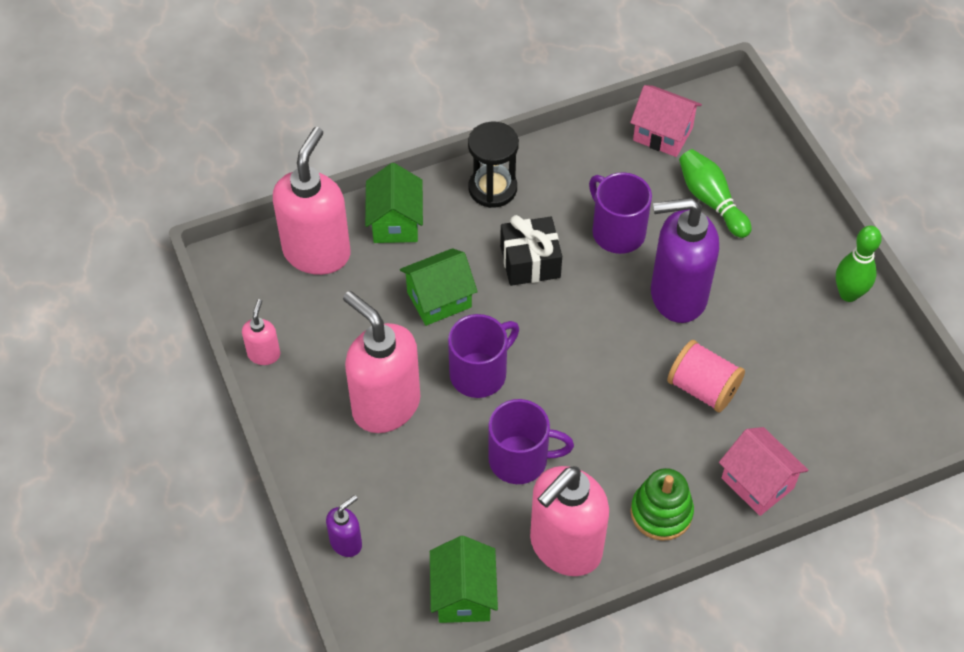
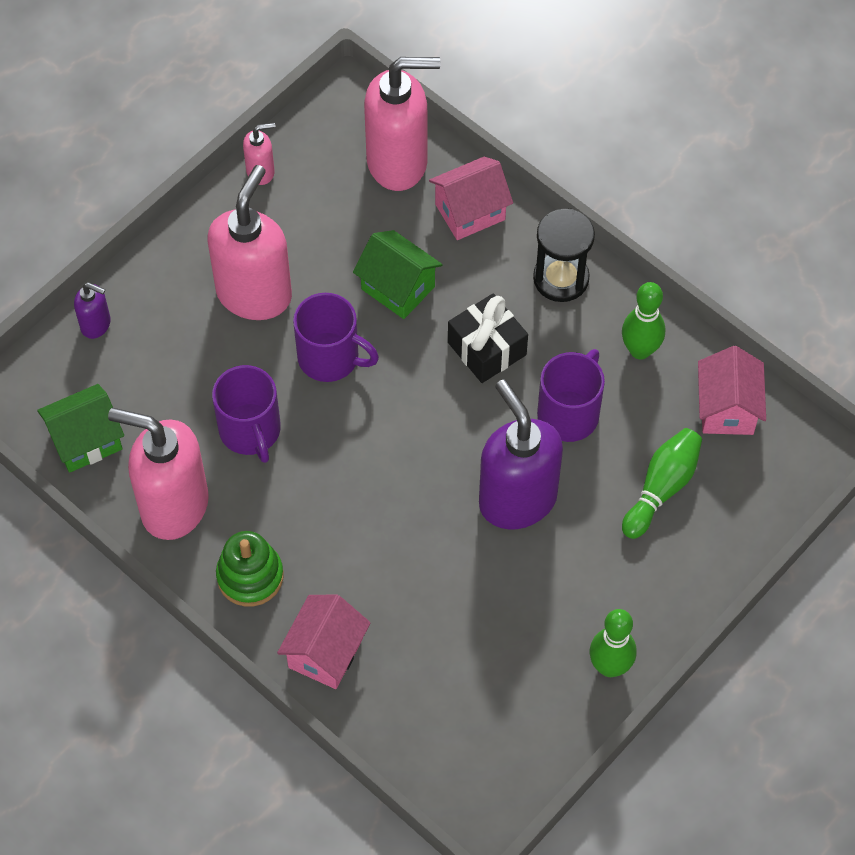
camera: 65 degrees right, 5 degrees up
(395, 222) = (470, 212): green house -> pink house
(584, 165) = (640, 350): none -> green bowling pin
(702, 388) = (414, 563): pink spool -> none

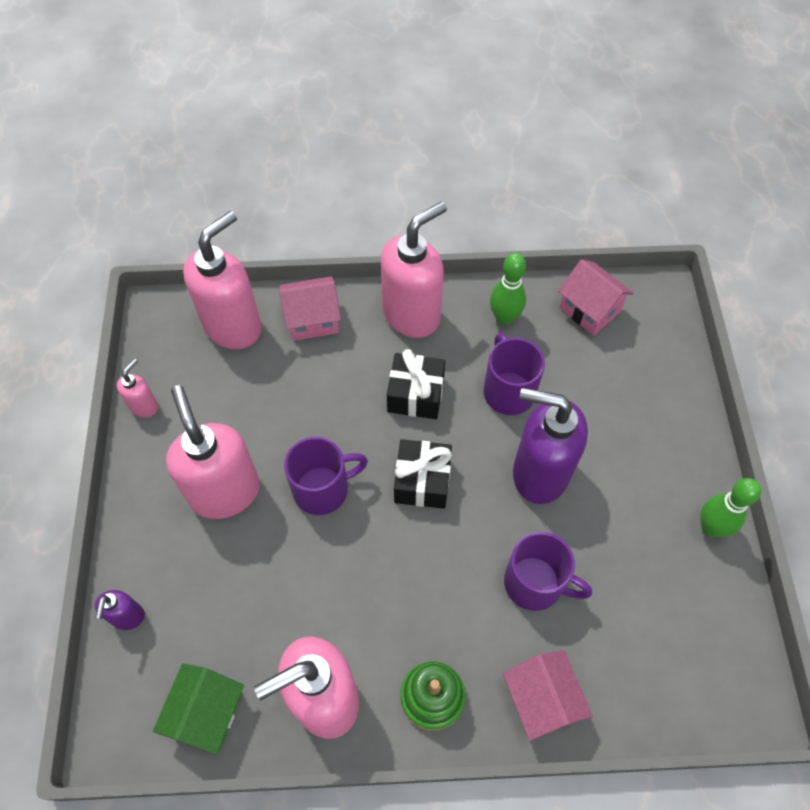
camera: 45 degrees left, 0 degrees up
(96, 325) = (127, 617): purple soap dispenser -> purple soap dispenser turned 120 degrees clockwise
(250, 431) = (322, 590): purple mug -> purple mug (535, 583)
(398, 288) = (318, 404): green house -> none
(414, 421) = (422, 481): none -> black gift
(470, 212) = (312, 320): pink house -> pink house turned 60 degrees clockwise
(561, 278) = (412, 314): black hourglass -> pink soap dispenser
(662, 488) = (610, 388): green bowling pin -> none

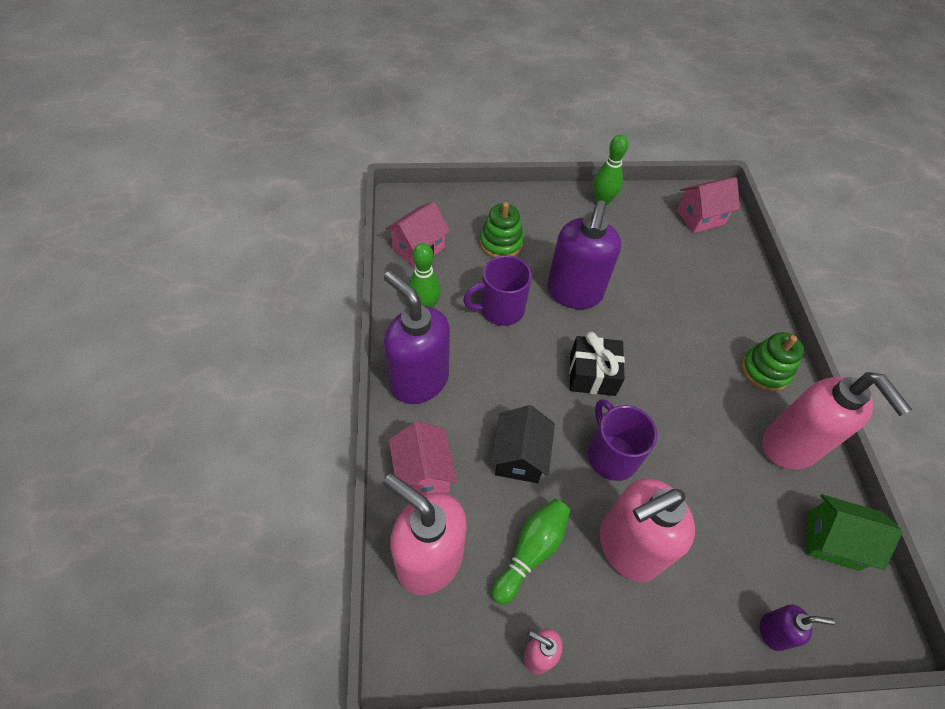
camera: 95 degrees left, 5 degrees down
(231, 406) = (531, 551): none -> green bowling pin
(325, 401) = (519, 456): none -> black house
(412, 314) = (418, 380): pink soap dispenser -> purple soap dispenser
(415, 395) = (508, 378): black gift -> none
(535, 583) = (664, 302): purple mug -> none
(541, 700) = (746, 304): pink house -> pink house (700, 217)
(611, 395) = (501, 243): none -> green stacking toy

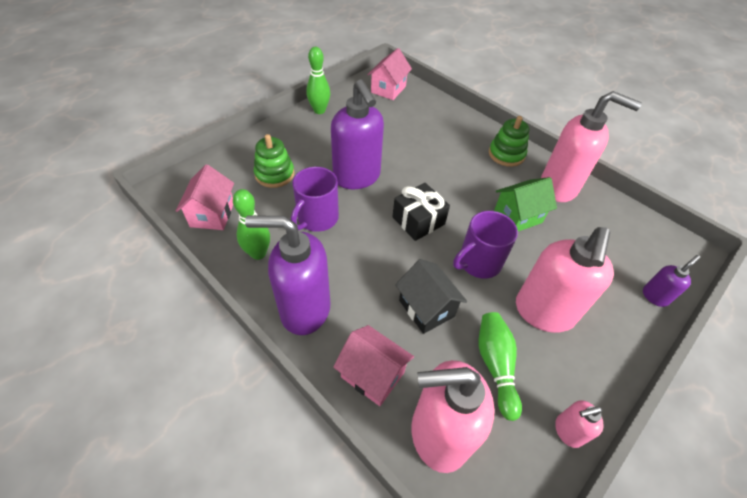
camera: 40 degrees left, 5 degrees down
(611, 455) = (478, 262): purple mug -> purple mug turned 60 degrees counterclockwise
(832, 540) = (626, 223): green house -> green house (517, 216)

